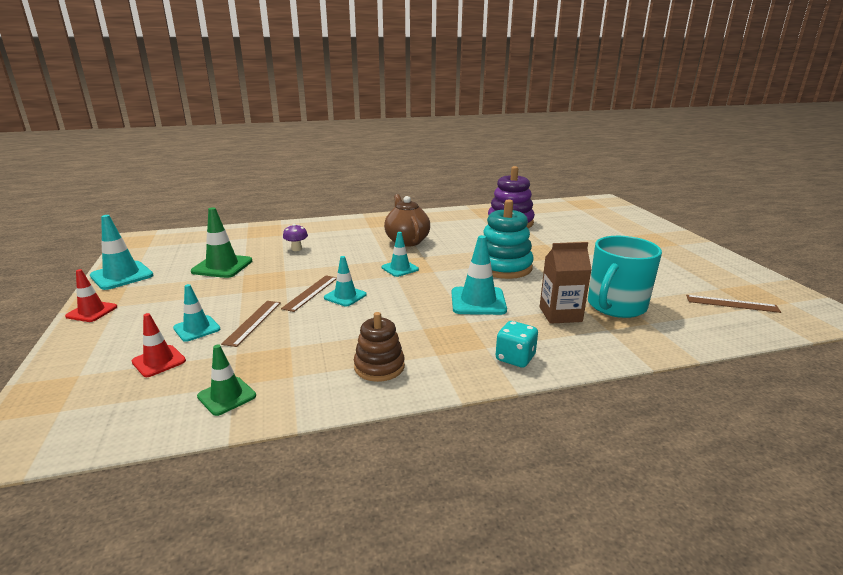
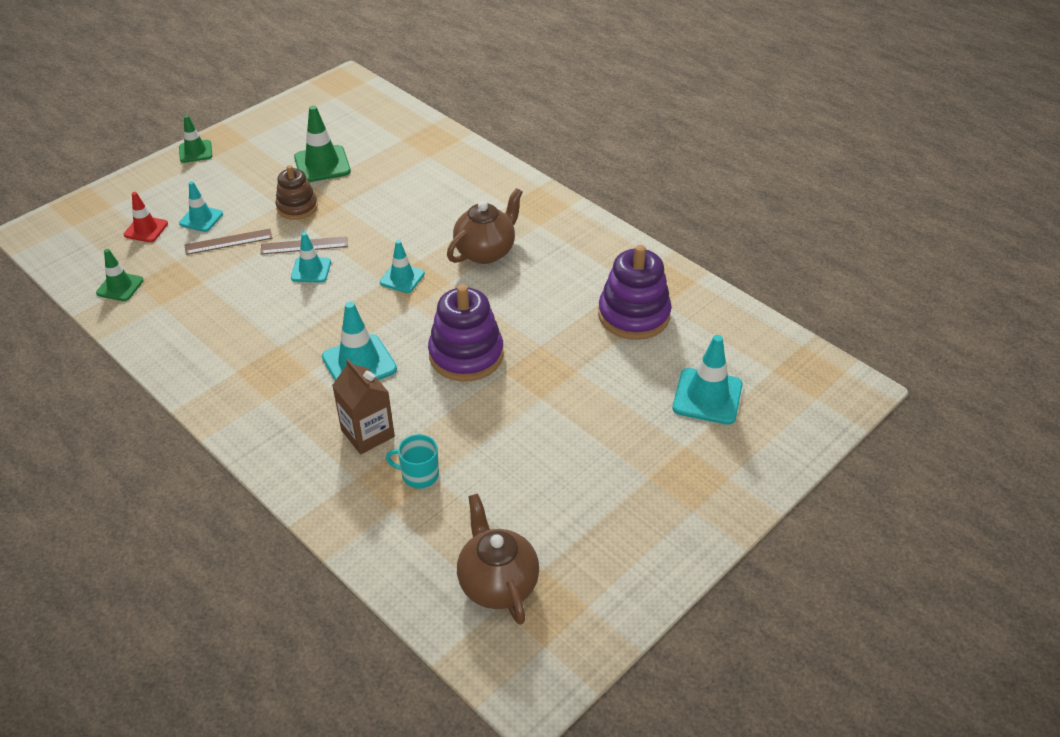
camera: 60 degrees right, 20 degrees up
(92, 312) = (195, 152): red traffic cone -> green traffic cone
(122, 276) = (264, 124): turquoise traffic cone -> turquoise traffic cone (707, 396)
(296, 249) = (399, 186): purple mushroom -> none
(379, 367) = (198, 345): brown stacking toy -> brown stacking toy (297, 207)
(503, 267) = (466, 355): turquoise stacking toy -> purple stacking toy
(515, 358) = (256, 423): turquoise dice -> none
(615, 306) = (419, 474): turquoise mug -> turquoise mug, size x0.51
(732, 303) = (497, 583): brown ruler -> brown teapot

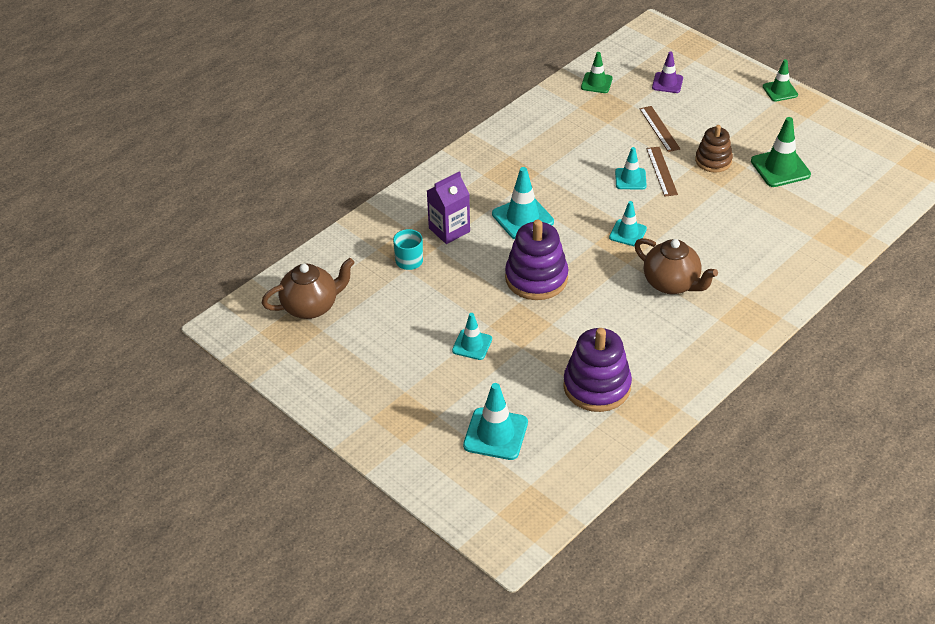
camera: 90 degrees right, 0 degrees up
(146, 229) = (667, 83): red traffic cone -> purple traffic cone
(201, 219) = (686, 109): turquoise traffic cone -> turquoise traffic cone (472, 345)
(367, 433) = (449, 230): brown carton -> purple carton

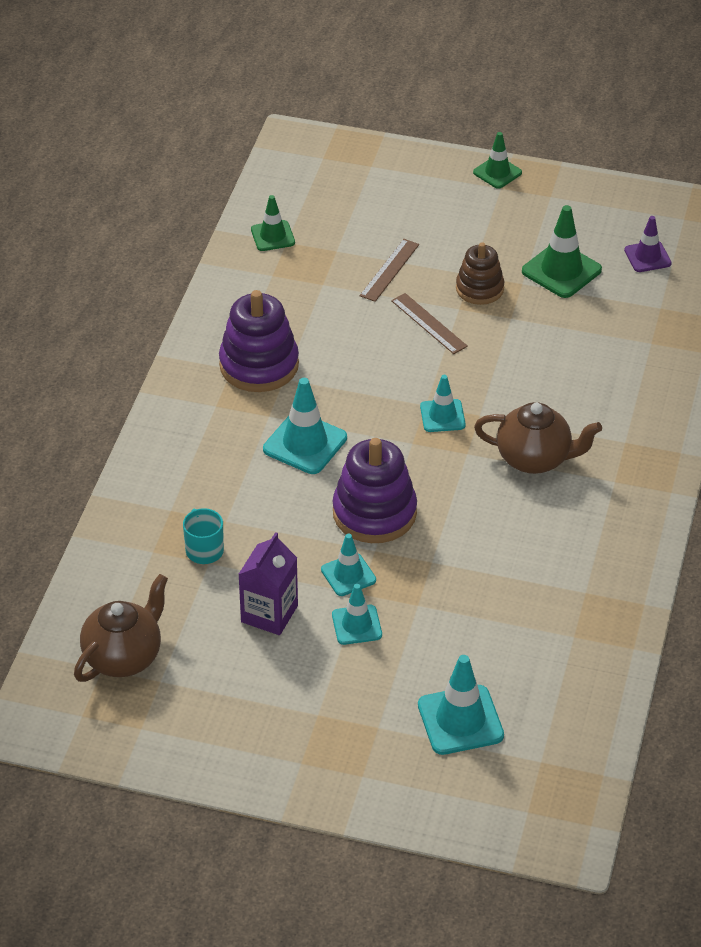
camera: 30 degrees left, 0 degrees up
(449, 230) = (225, 492): purple carton -> purple carton (269, 614)
(597, 386) = (535, 616): purple stacking toy -> purple stacking toy (259, 365)
(630, 179) = (399, 346): turquoise traffic cone -> turquoise traffic cone (348, 575)
(659, 129) = (389, 270): brown ruler -> brown ruler turned 75 degrees clockwise
(667, 83) = (359, 207): purple traffic cone -> purple traffic cone (647, 257)

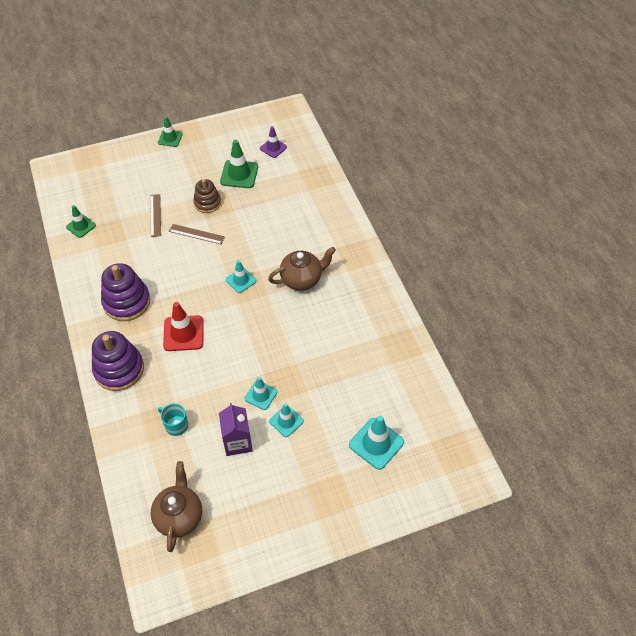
camera: 35 degrees left, 10 degrees up
(305, 443) = (183, 333): turquoise traffic cone -> red traffic cone
(374, 513) = (247, 352): purple stacking toy -> purple stacking toy (119, 369)

